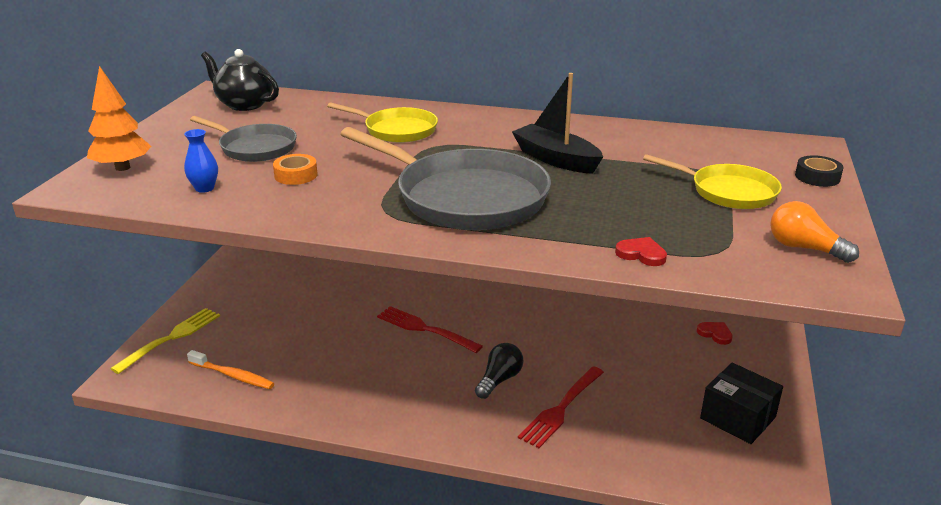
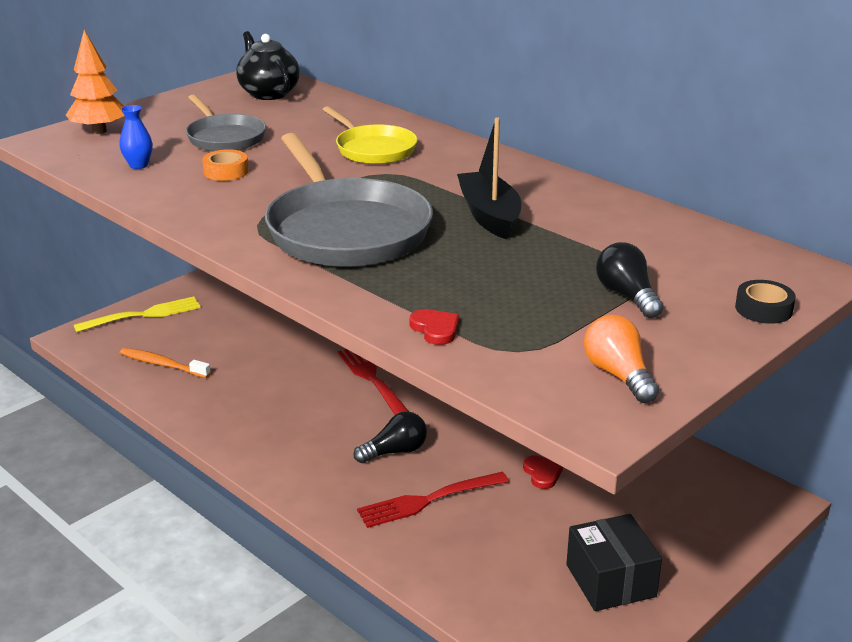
camera: 30 degrees right, 0 degrees up
(233, 375) = (162, 364): orange toothbrush -> orange toothbrush turned 150 degrees clockwise
(715, 334) = (685, 488): red heart -> red heart (542, 474)
(728, 192) = (627, 296): yellow pan -> black light bulb

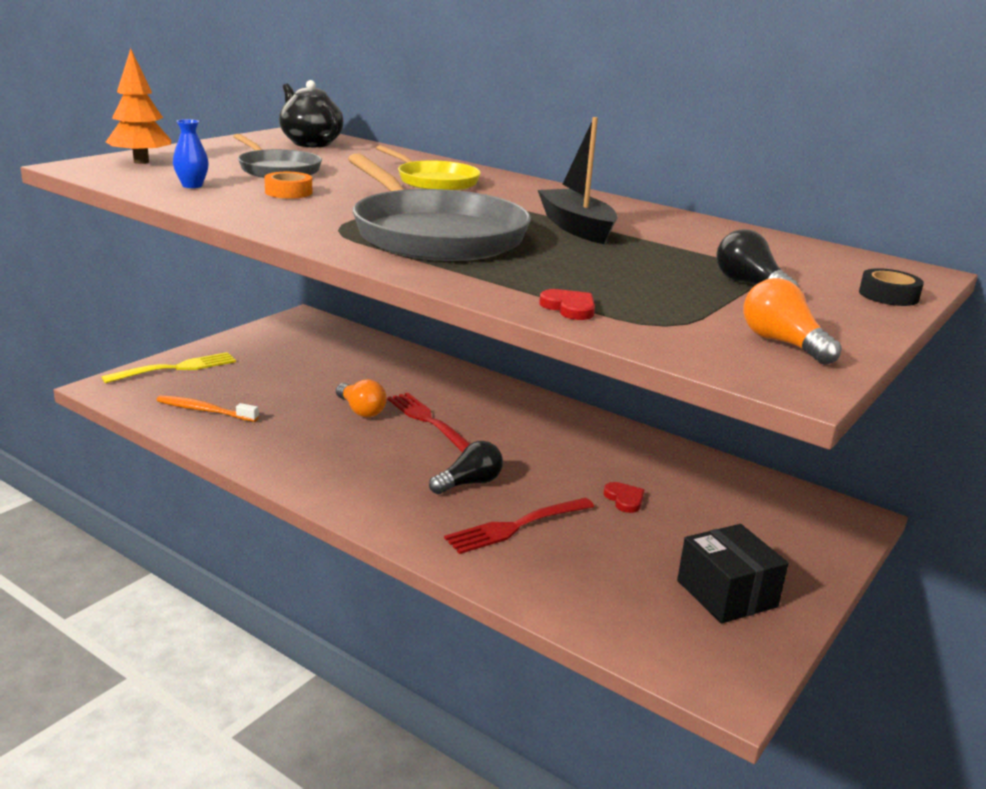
camera: 10 degrees left, 5 degrees down
(309, 366) = (361, 410): none -> orange light bulb

